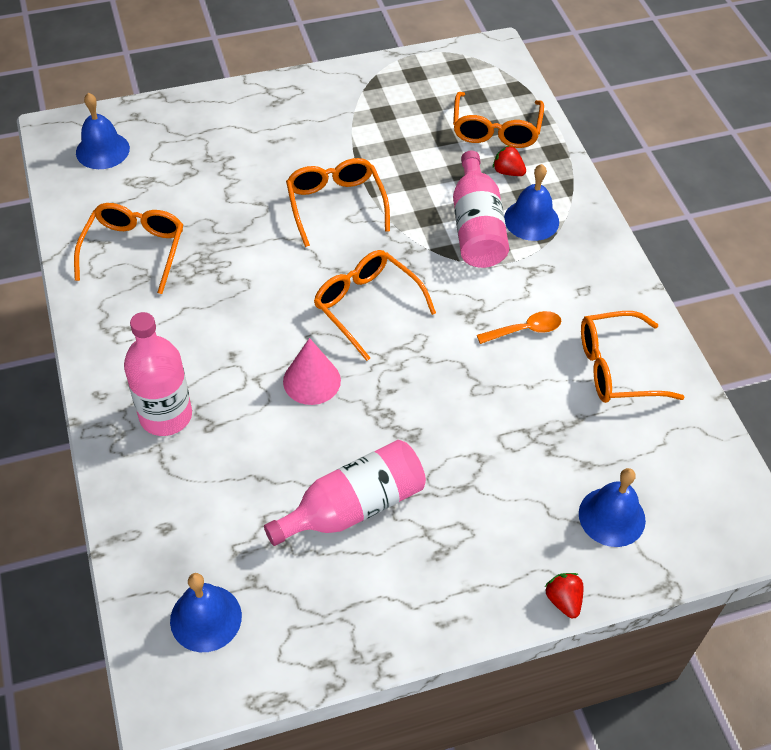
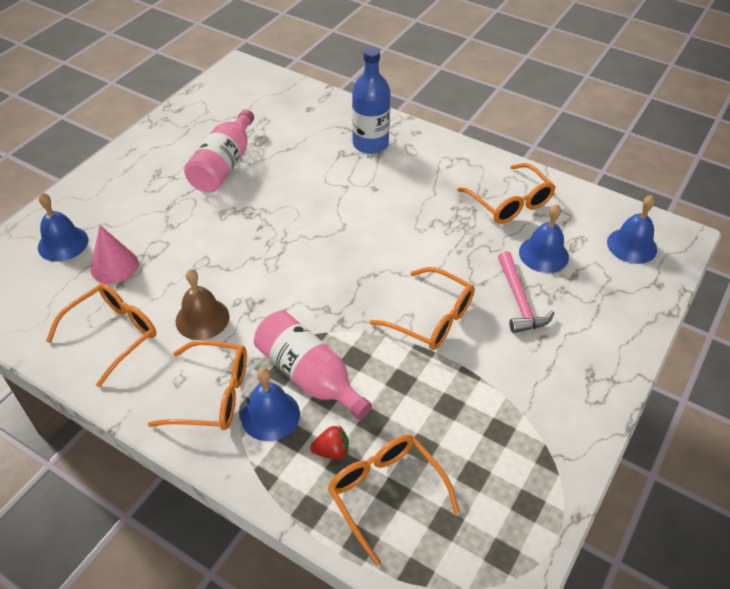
camera: 140 degrees right, 5 degrees down
(166, 415) = (370, 144): pink bottle -> blue bottle
(206, 618) = (251, 94): blue bell -> blue bell (543, 254)
(252, 173) = (519, 301): none -> pink hammer
(312, 380) = (313, 204): pink cone -> pink cone (114, 266)
(366, 305) = (328, 264): orange glasses -> orange glasses (213, 395)
(525, 330) = (202, 318): orange spoon -> brown bell
(563, 600) = (70, 191): red strawberry -> none

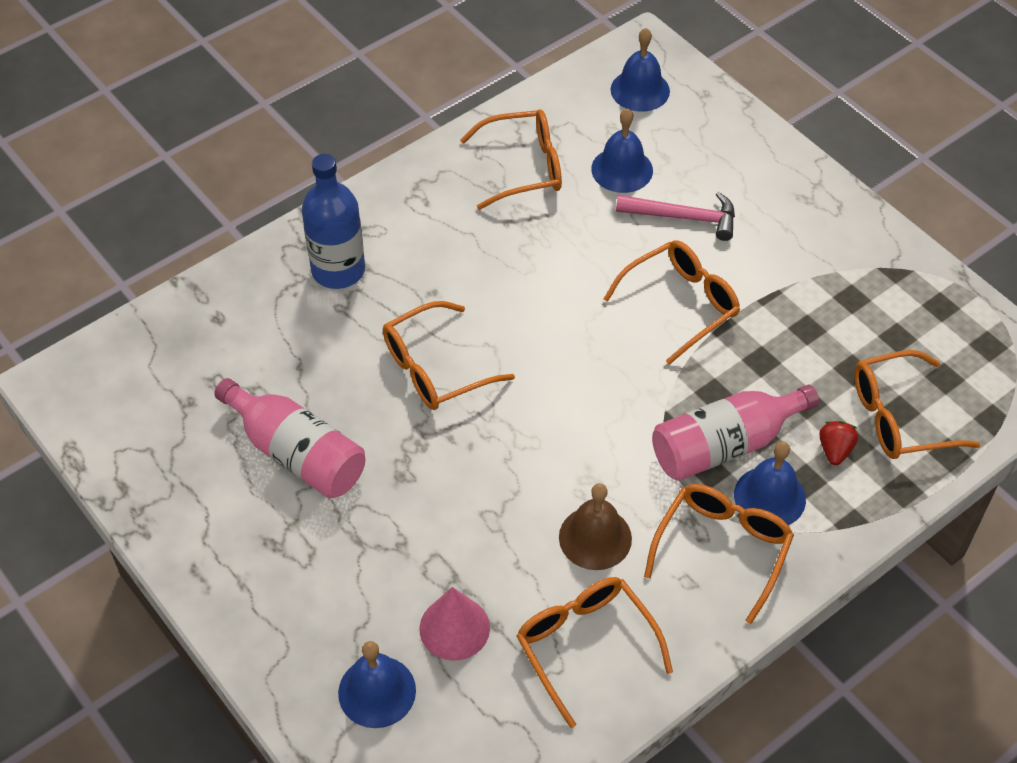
camera: 70 degrees left, 5 degrees up
(312, 205) = (435, 368): none -> orange glasses

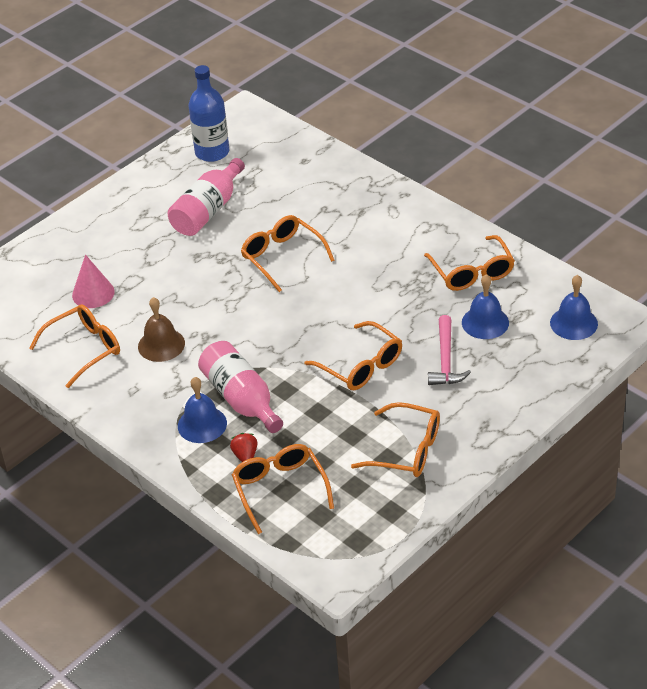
camera: 85 degrees right, 10 degrees down
(338, 270) = (355, 202): blue bottle -> blue bottle (212, 152)
(377, 691) = (51, 269): blue bell -> none
(722, 548) = (159, 404): orange glasses -> orange glasses (407, 450)
(835, 450) = (245, 456): red strawberry -> red strawberry turned 105 degrees counterclockwise

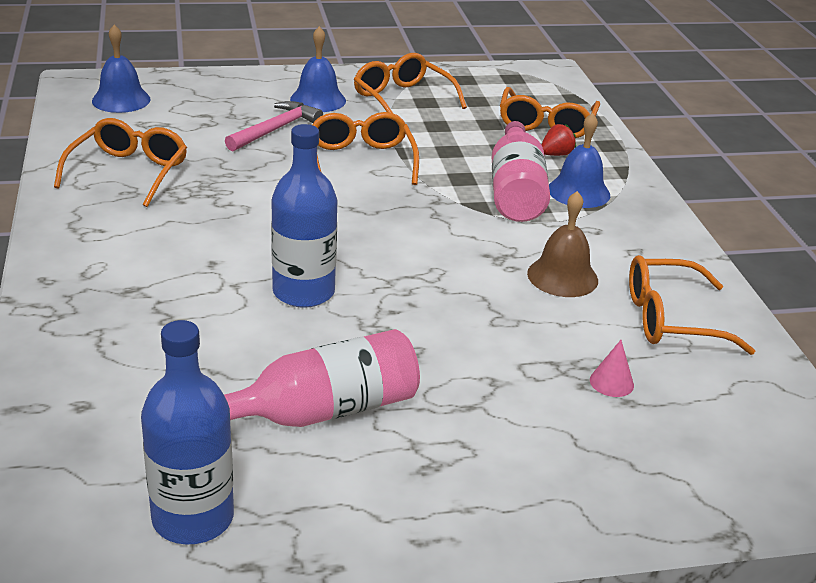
camera: 150 degrees left, 10 degrees down
(93, 293) = (611, 382): pink cone -> pink cone, size x0.59
(245, 456) = (556, 154): red strawberry -> red strawberry turned 150 degrees counterclockwise
(282, 257) = (303, 292): orange glasses -> blue bottle
(485, 322) = (193, 134): blue bell -> blue bell (318, 100)

